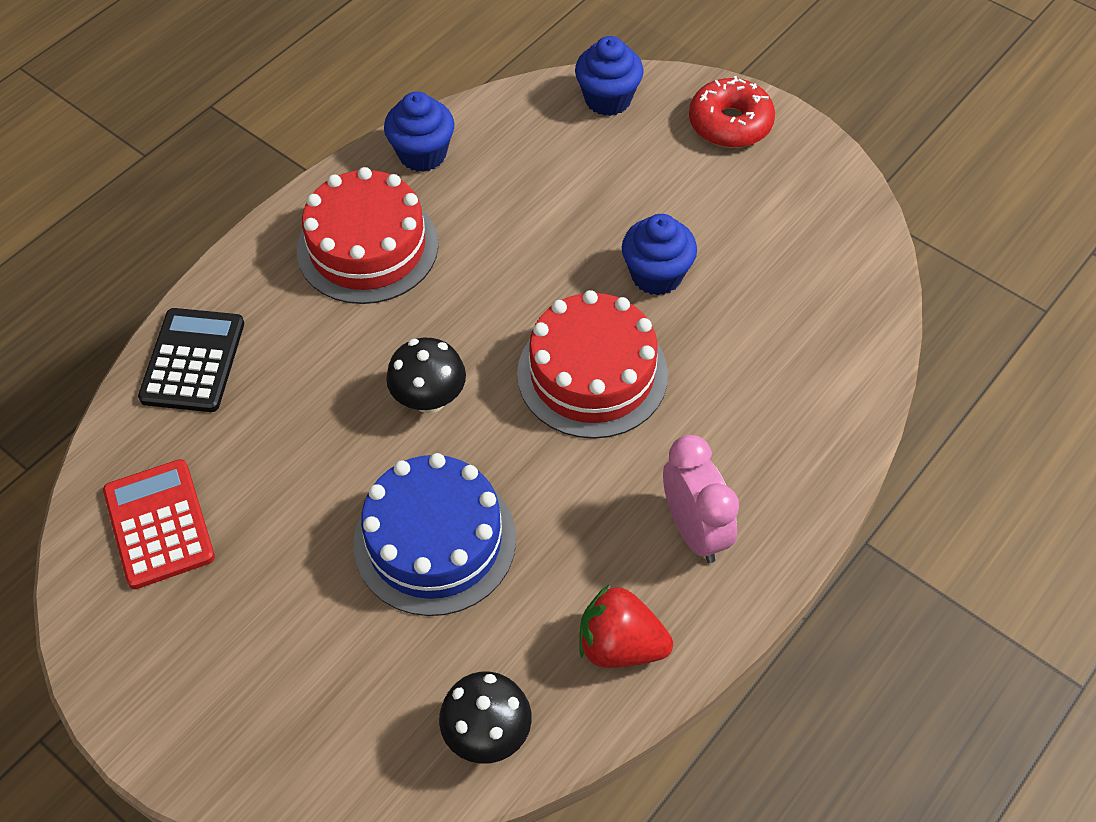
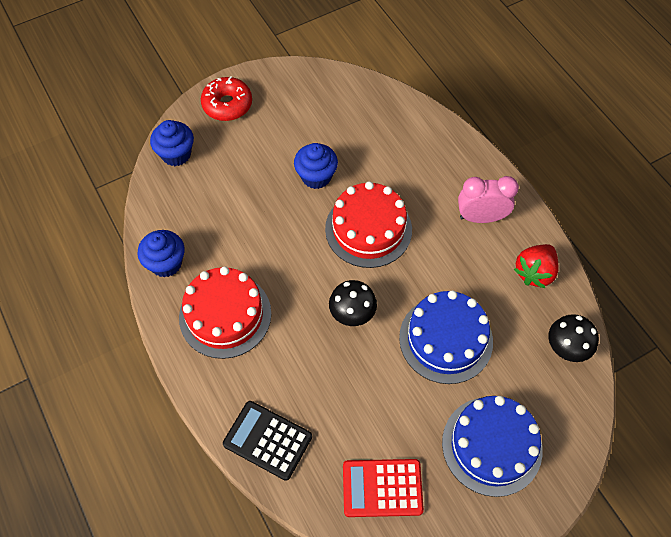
camera: 70 degrees left, 5 degrees up
(269, 658) = (491, 445): none -> blue cake

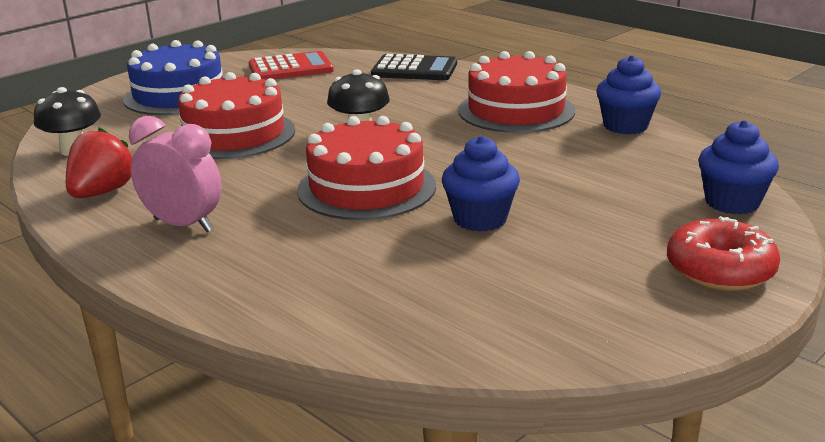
camera: 165 degrees right, 35 degrees down
(446, 339) = (234, 134): blue cake -> red cake
(481, 217) = (183, 225): pink clock -> pink clock turned 135 degrees counterclockwise

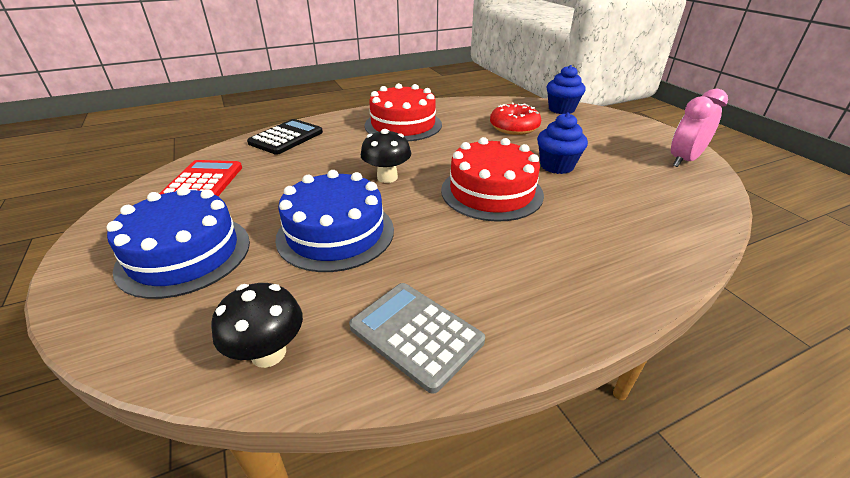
camera: 70 degrees left, 10 degrees up
(102, 192) = (416, 334): red strawberry -> grey calculator
(183, 225) = (519, 284): pink clock -> pink clock (683, 160)
(234, 134) = (335, 233): red cake -> blue cake
(625, 126) = (454, 106): blue cupcake -> none
(720, 270) = (629, 128): red donut -> red donut (514, 127)

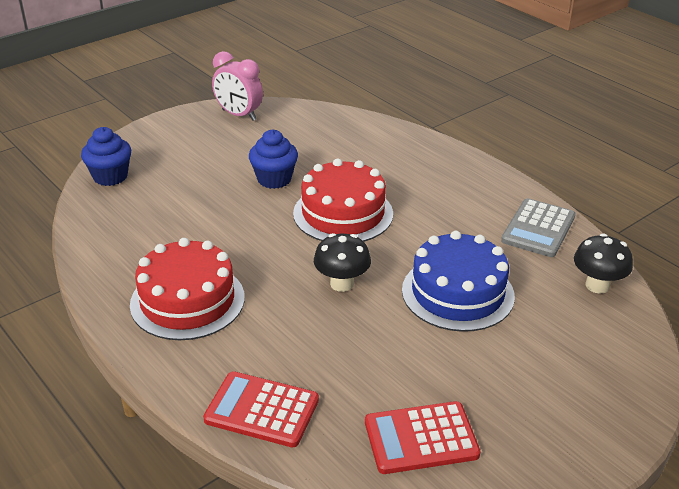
camera: 105 degrees left, 0 degrees up
(184, 254) = (543, 380): blue cake -> none
(286, 138) = (262, 410): black calculator -> red calculator
(514, 127) = (178, 209): red donut -> none

